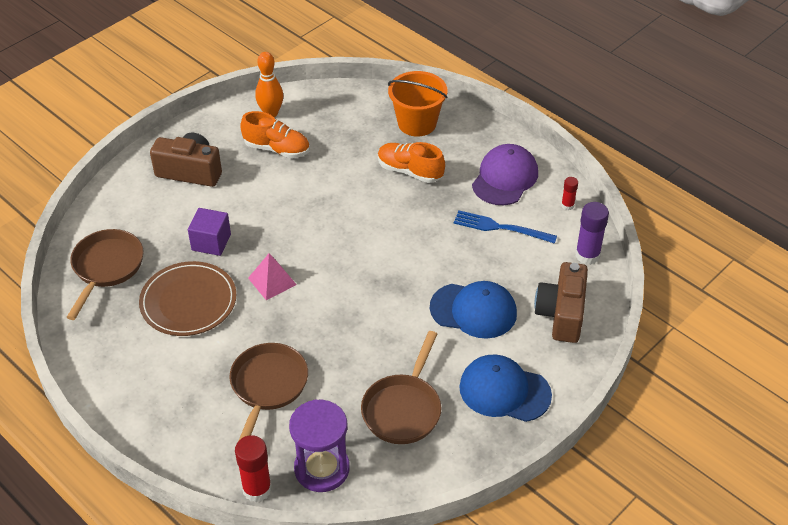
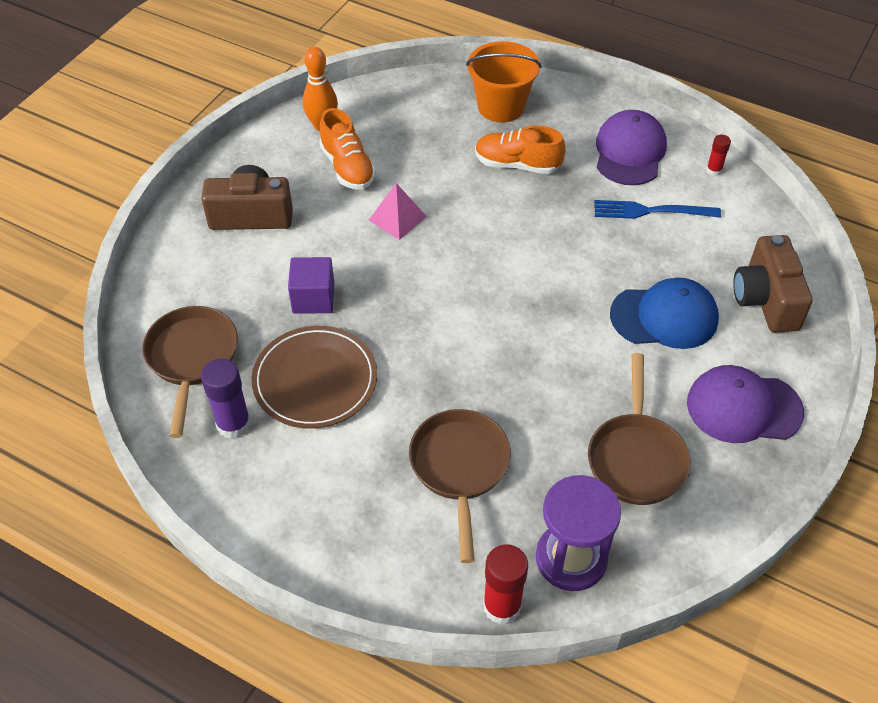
camera: 15 degrees left, 5 degrees up
(272, 281) = (409, 331): pink pyramid -> pink pyramid (397, 218)
(277, 149) = (347, 167): orange shoe -> orange shoe turned 60 degrees clockwise
(504, 391) = (743, 407): blue cap -> purple cap
(587, 255) = (762, 224): purple glue stick -> purple glue stick (233, 424)

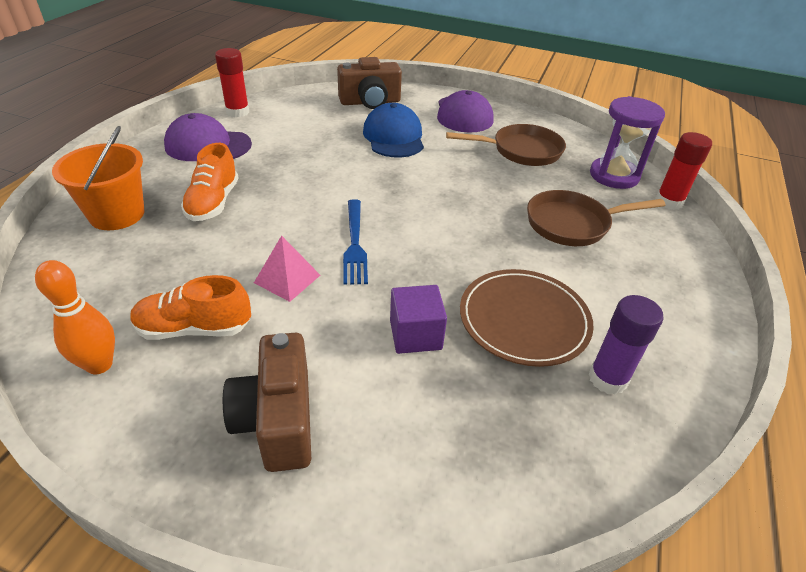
camera: 100 degrees left, 10 degrees down
(192, 358) = (538, 439): brown pan -> none
(347, 167) = (194, 329): orange shoe -> orange shoe turned 150 degrees counterclockwise
(650, 211) = (282, 139): blue fork -> blue fork (355, 244)
(714, 170) = (237, 112): red glue stick -> red glue stick, size x1.81

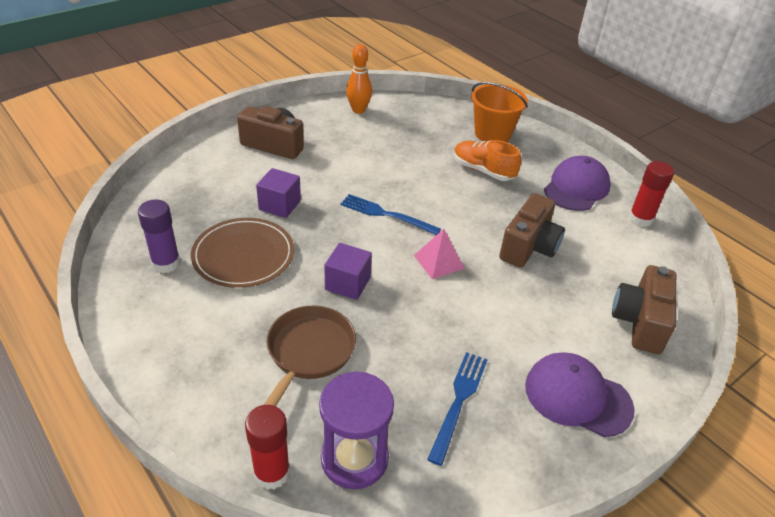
camera: 120 degrees right, 0 degrees up
(194, 329) = (359, 137): orange shoe -> none
(287, 278) = (373, 176): pink pyramid -> pink pyramid (439, 262)
(327, 154) = (529, 247): none -> brown camera
(394, 137) = (543, 305): blue cap -> none
(478, 232) = (348, 283): none -> purple cube
(521, 151) = (459, 400): brown pan -> blue fork

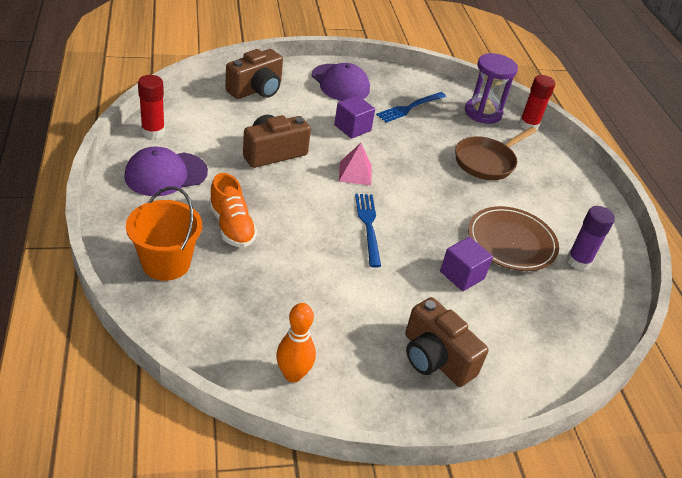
camera: 155 degrees left, 0 degrees up
(348, 283) = (437, 188): purple cube -> purple cube (352, 128)
(385, 214) = (368, 225): blue fork -> blue fork turned 150 degrees counterclockwise

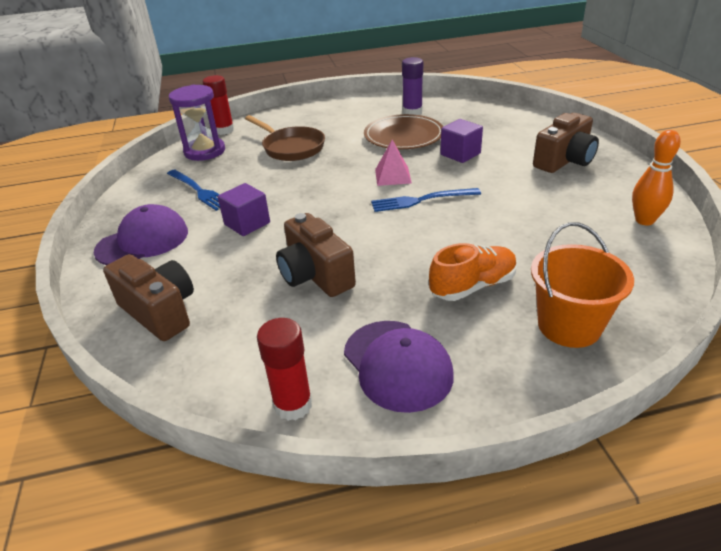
camera: 85 degrees left, 5 degrees down
(355, 173) = (336, 215): pink pyramid -> pink pyramid (393, 176)

